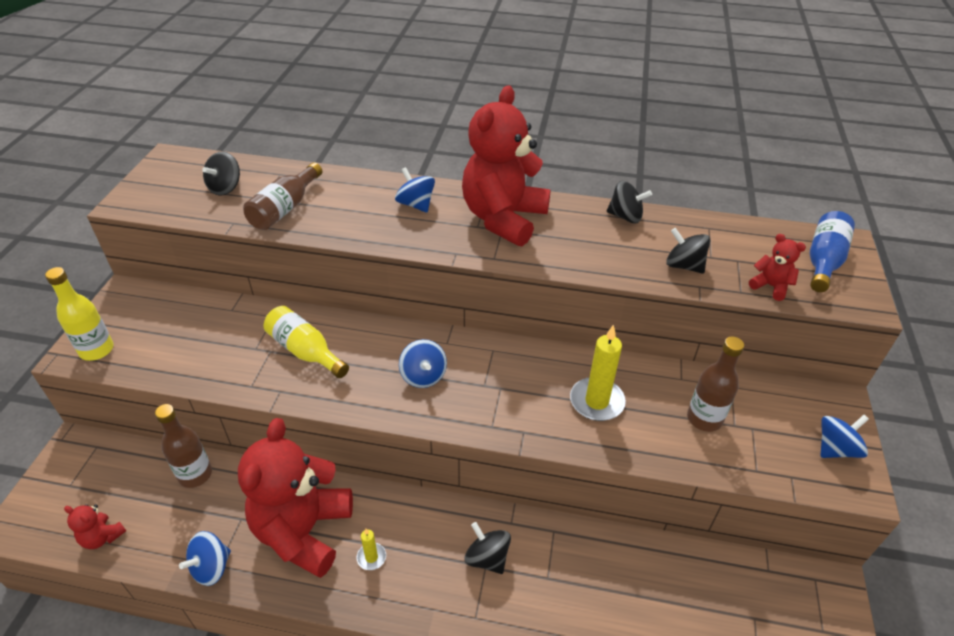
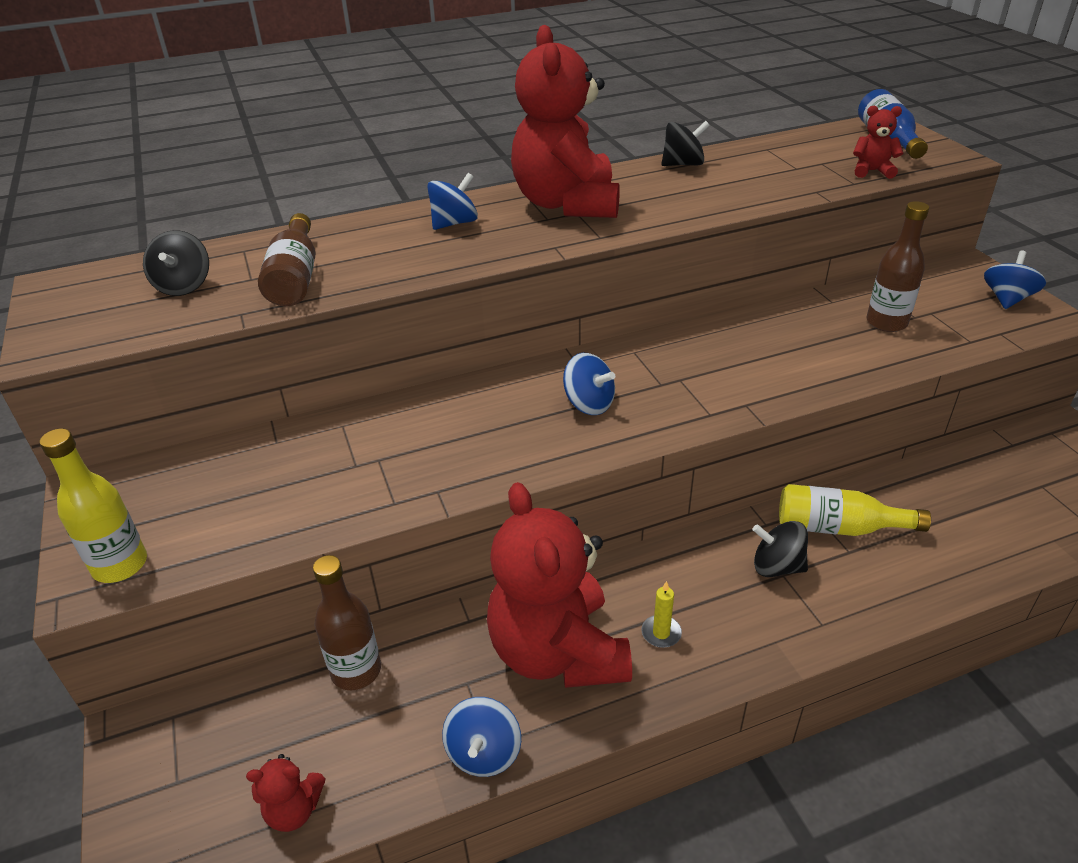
camera: 30 degrees left, 5 degrees down
(305, 351) = (424, 440): yellow bottle -> yellow bottle (838, 527)
(416, 204) = (454, 223): blue spinning top -> blue spinning top turned 120 degrees clockwise
(596, 401) = (782, 350): yellow candle -> none
(684, 265) = (783, 182): black spinning top -> none

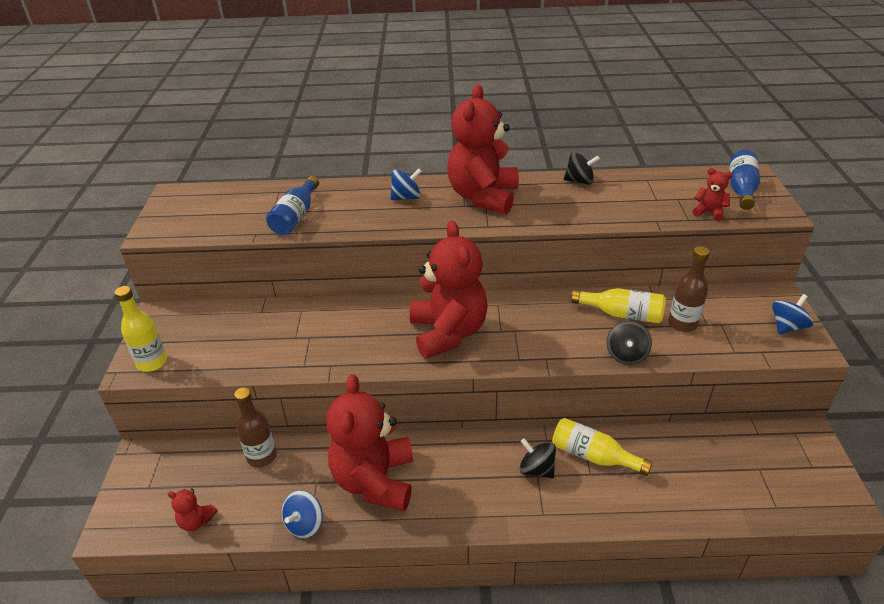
camera: 20 degrees right, 0 degrees up
(184, 286) = (236, 209): black spinning top -> black spinning top (626, 355)
(295, 278) = (296, 217): brown bottle -> blue bottle
(589, 404) = (448, 333): blue spinning top -> red teddy bear
(661, 633) = (440, 488): yellow candle -> none
(805, 328) = (622, 314): none -> yellow bottle

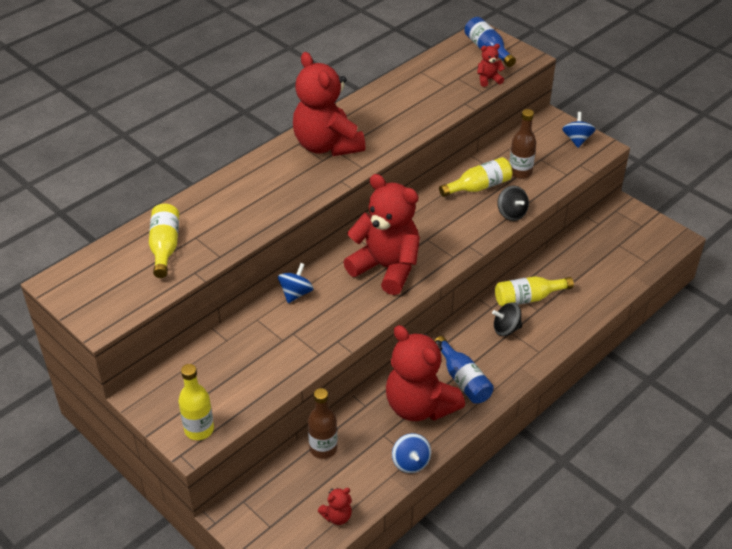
camera: 45 degrees left, 5 degrees up
(265, 207) = (165, 247): none -> yellow bottle
(296, 217) = (205, 240): blue bottle -> blue bottle (463, 380)
(406, 197) = (269, 176): blue spinning top -> blue spinning top (296, 293)
(579, 181) = (377, 96): black spinning top -> none

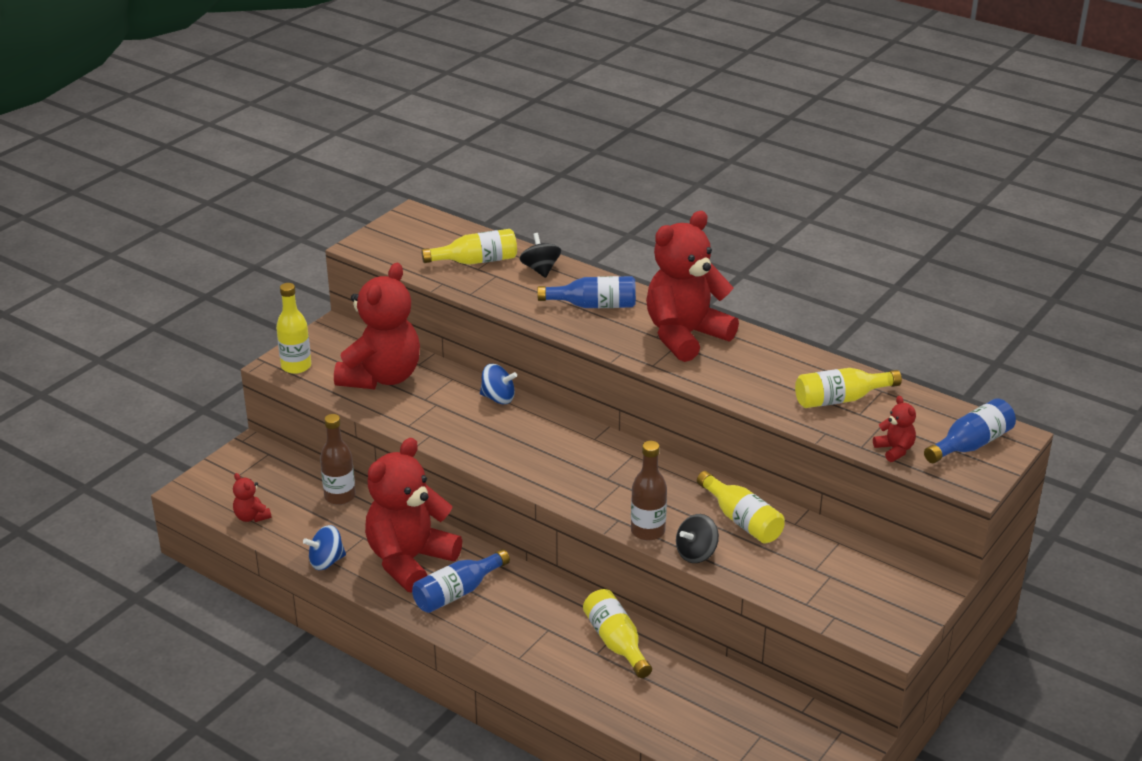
camera: 80 degrees right, 10 degrees down
(266, 186) = (594, 305): none -> blue bottle
(386, 268) = (557, 457): red teddy bear -> red teddy bear (381, 377)
(427, 90) = (840, 399): none -> yellow bottle
(506, 329) = (553, 625): black spinning top -> black spinning top (540, 269)
(520, 172) = (790, 557): brown bottle -> brown bottle (647, 531)
(577, 140) = (896, 612): blue spinning top -> none

